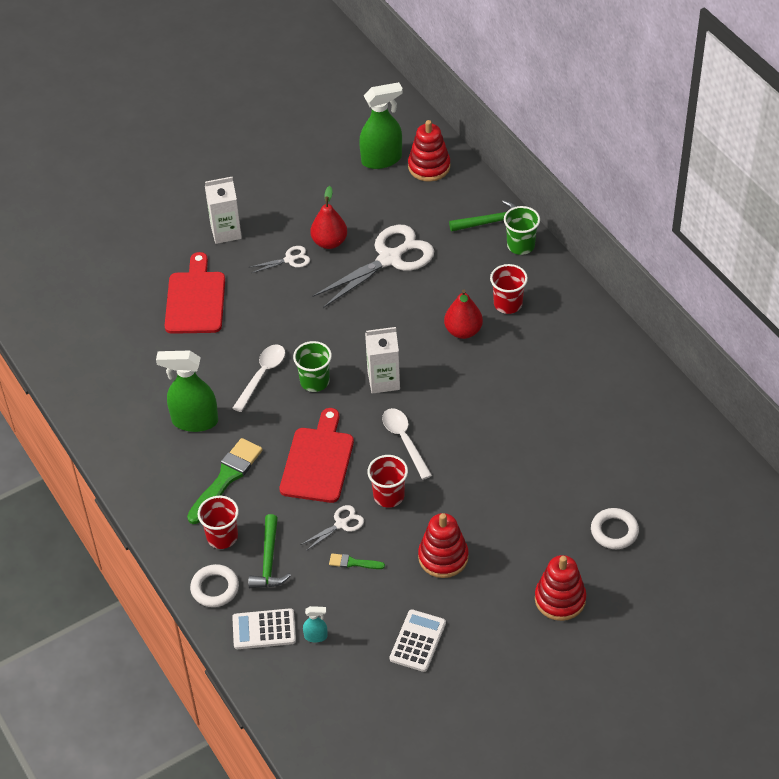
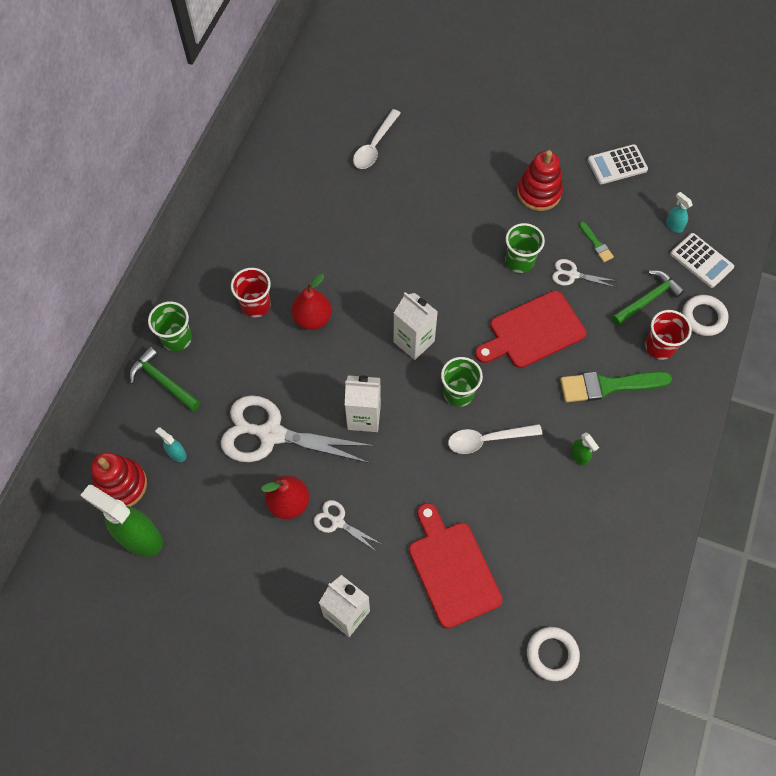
camera: 130 degrees left, 15 degrees up
(194, 421) = (579, 456): green spray bottle -> green spray bottle, size x0.45
(195, 299) = (452, 569): red cutting board -> red cutting board turned 105 degrees clockwise
(351, 316) = (364, 417): none -> white carton
(389, 496) = (519, 261): red cup -> green cup
(404, 441) = (460, 285): white spoon -> white spoon (374, 146)
(425, 203) = (177, 453): none -> turquoise spray bottle
(560, 599) = (507, 107): red stacking toy -> none
(614, 531) = (424, 109): white ring -> white ring (552, 654)

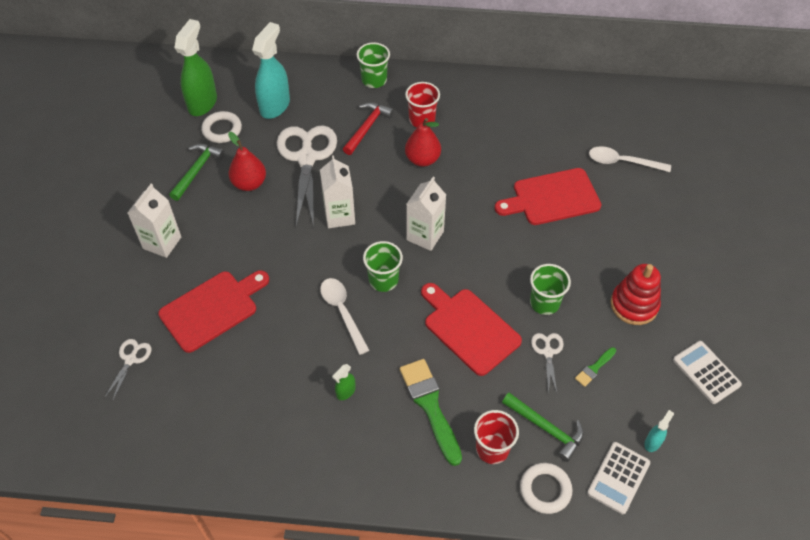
camera: 75 degrees right, 10 degrees down
(121, 485) = (242, 82): red stacking toy -> none
(163, 381) = (334, 82): green hammer -> green hammer (197, 170)
(177, 453) = (275, 106): turquoise spray bottle -> turquoise spray bottle, size x2.21
(247, 362) = (367, 127): none -> red hammer
(337, 522) = (239, 219): white scissors -> white scissors (131, 359)
(400, 217) = (552, 198): none -> red cutting board
(552, 654) = (145, 401): white ring -> white ring (222, 130)

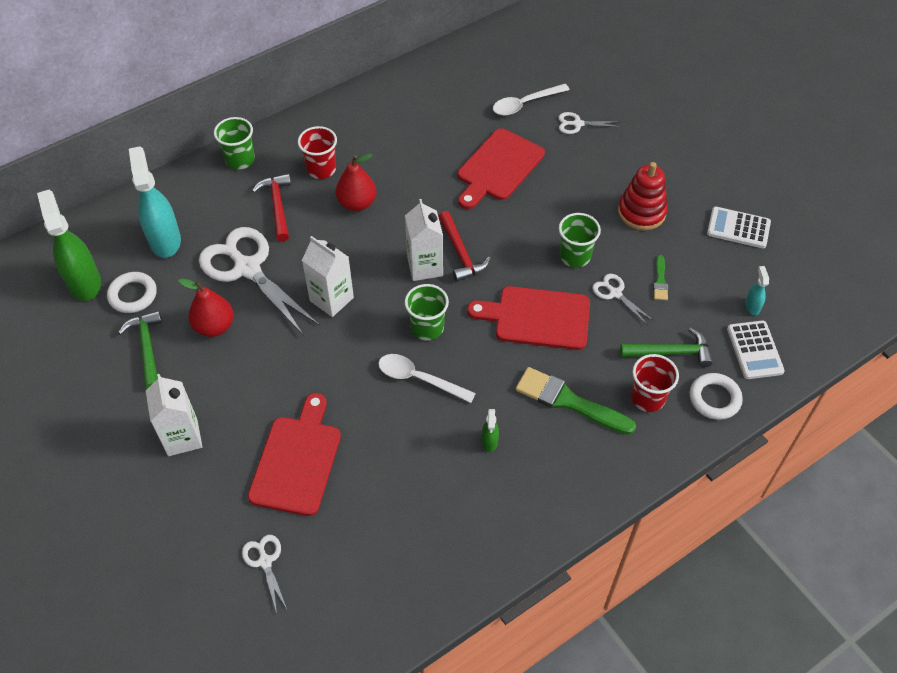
camera: 40 degrees left, 0 degrees up
(460, 243) = (460, 253): none -> red hammer
(650, 203) = (577, 124): none -> white scissors

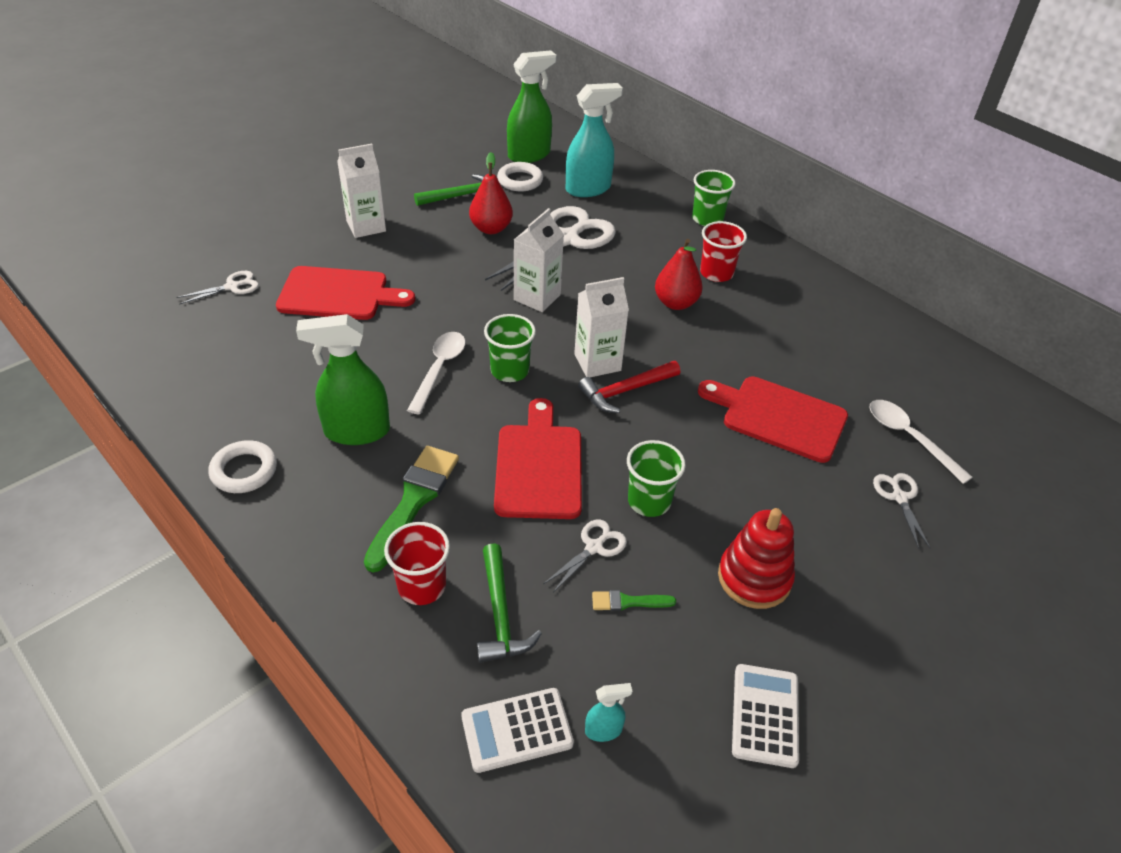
camera: 80 degrees right, 10 degrees down
(277, 206) = (653, 249): red hammer -> none
(489, 441) = (356, 431): green spray bottle -> green spray bottle, size x2.21
(714, 398) = (423, 670): white ring -> white ring (244, 471)

